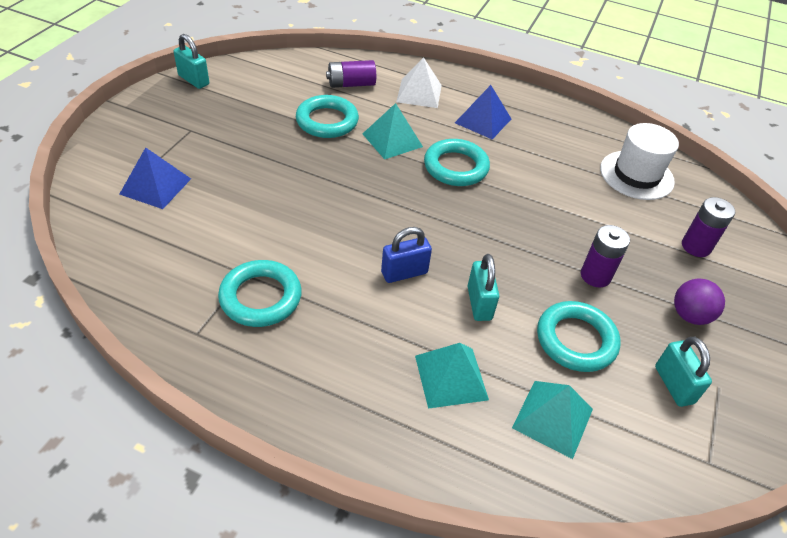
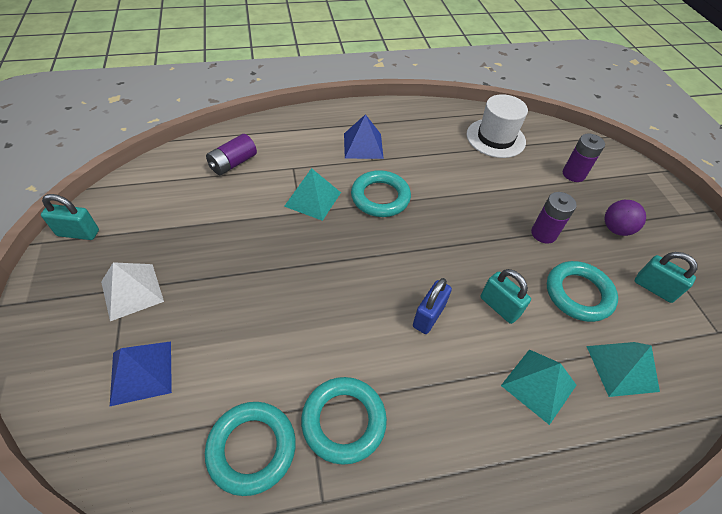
camera: 35 degrees left, 5 degrees up
(327, 121) = (244, 210): turquoise ring -> turquoise ring (252, 448)
(419, 93) = (295, 145): white pyramid -> white pyramid (132, 291)

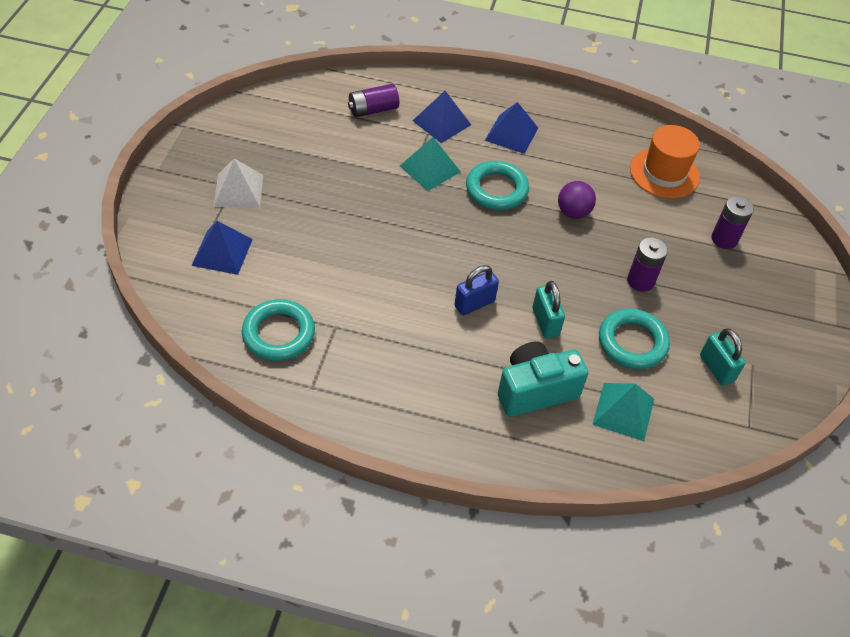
camera: 25 degrees right, 0 degrees up
(78, 233) = (214, 128): turquoise padlock -> none
(300, 155) = (442, 122): none -> blue pyramid
(343, 421) = (356, 346): turquoise ring -> none
(495, 138) = (664, 173): white hat -> orange hat
(538, 385) = (535, 390): turquoise pyramid -> turquoise camera
(615, 229) = (724, 305): purple ball -> purple ball (573, 212)

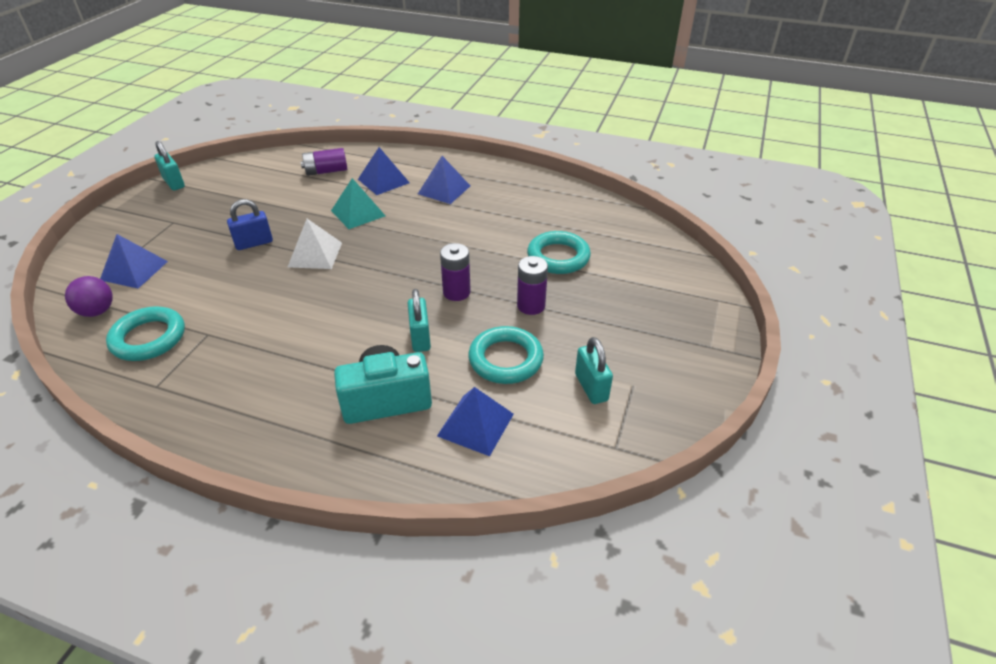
camera: 10 degrees right, 10 degrees down
(207, 130) = (174, 183): none -> turquoise padlock
(238, 190) = (176, 225): white pyramid -> white pyramid (315, 254)
(474, 304) = (354, 319): blue padlock -> blue padlock (254, 243)
(496, 189) = (413, 229): turquoise ring -> turquoise ring (558, 257)
(573, 212) = (481, 248): purple ball -> purple ball (97, 311)
(623, 411) = (475, 424): turquoise pyramid -> blue pyramid
(664, 173) = (580, 220): orange hat -> none
(724, 239) = (627, 273): purple battery -> purple battery (456, 292)

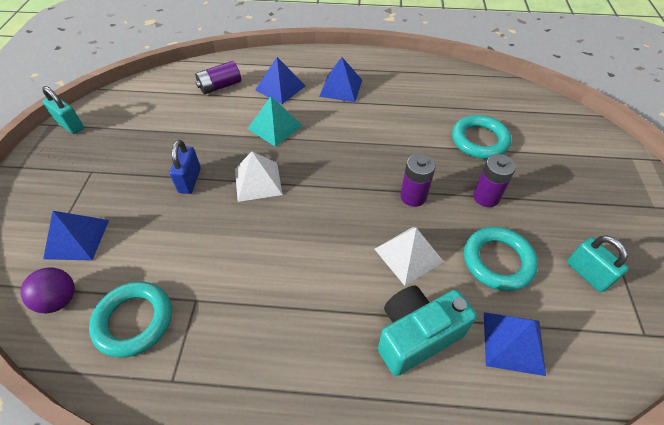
camera: 15 degrees left, 10 degrees up
(254, 243) = (189, 180): blue padlock -> blue padlock turned 45 degrees counterclockwise
(420, 338) = (408, 255): turquoise padlock -> white pyramid

